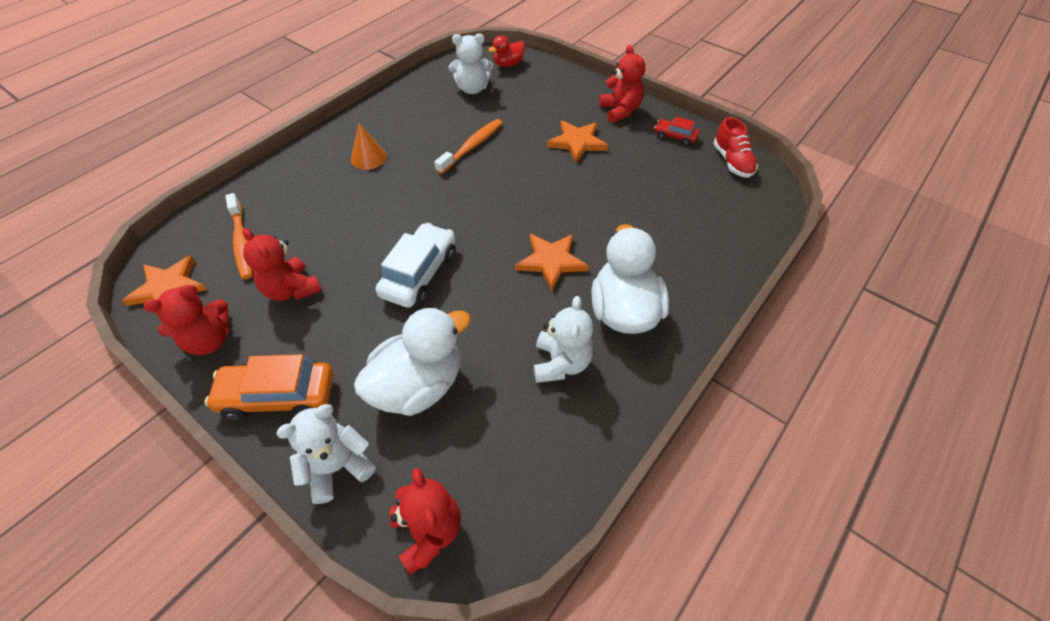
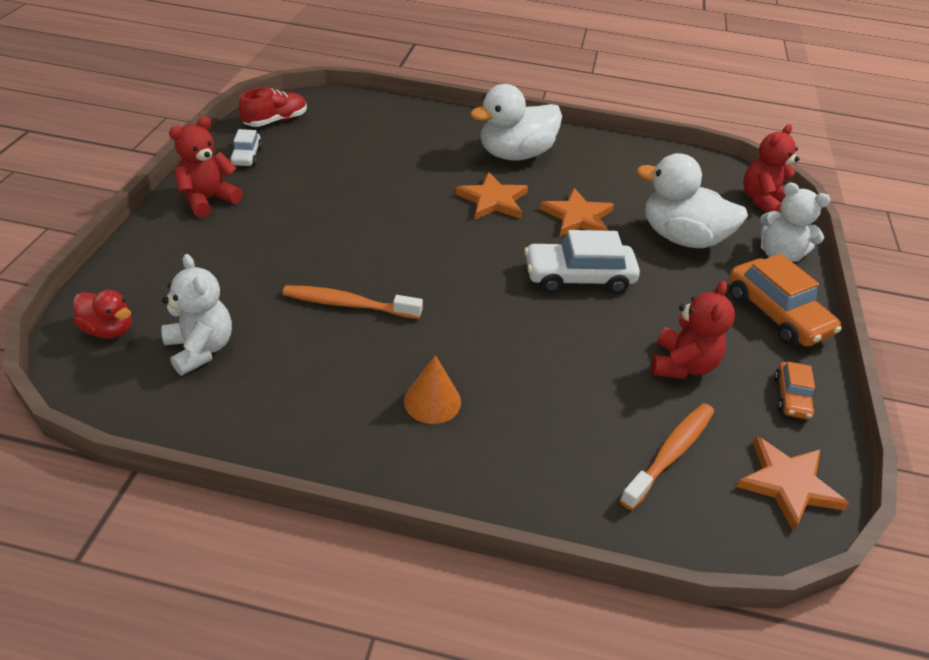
camera: 120 degrees left, 10 degrees down
(209, 340) = (791, 397): red teddy bear -> orange car
(561, 363) = (591, 174): white teddy bear -> none
(577, 142) = (293, 220): orange star -> orange star (578, 217)
(675, 136) = (247, 156): red car -> white car

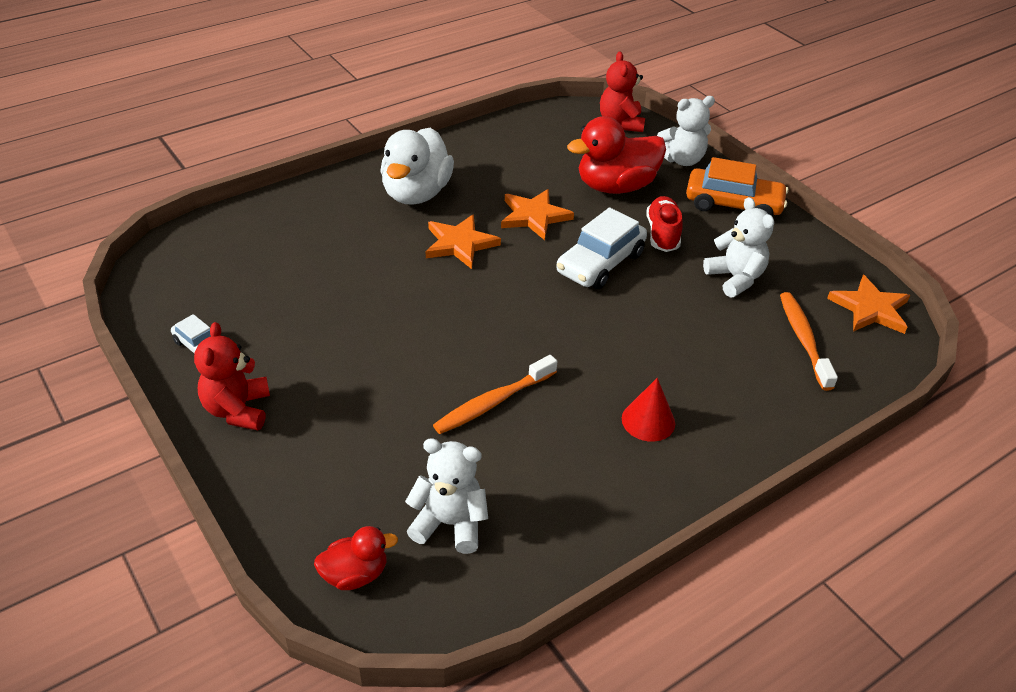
camera: 45 degrees left, 0 degrees up
(275, 121) = (166, 296): red shoe -> red shoe (662, 234)
(432, 401) = (648, 421): orange cone -> red cone
(681, 238) = (615, 186): white duck -> red duck
(682, 365) = (735, 278): red teddy bear -> white teddy bear
(791, 397) = (807, 254): orange car -> none

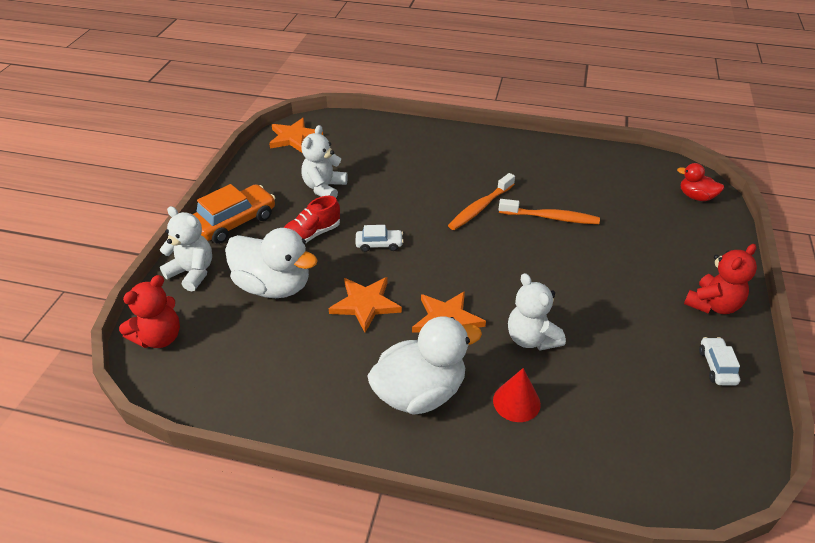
camera: 130 degrees left, 0 degrees up
(449, 523) = (631, 188): white teddy bear -> white teddy bear (531, 338)
(600, 263) = (379, 244): white car -> white car, size x0.54
(615, 186) = (273, 286): red duck -> white duck
(648, 421) = (483, 166): red cone -> red cone (516, 402)
(733, 204) = (234, 222): orange car -> orange car turned 75 degrees clockwise
(803, 339) = (351, 148): orange toothbrush -> orange toothbrush (480, 208)

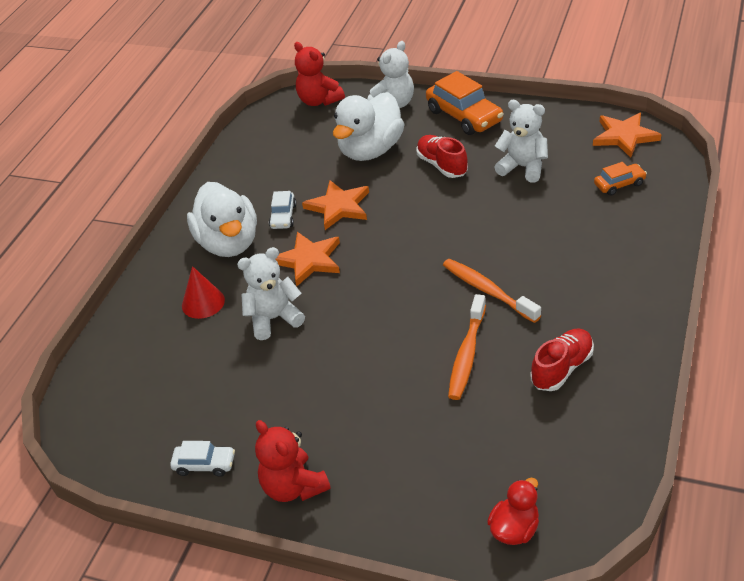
camera: 100 degrees right, 0 degrees up
(355, 143) = (619, 184): none -> orange car
(379, 244) = (425, 212): white car -> white car (283, 216)
(554, 175) = (562, 368): none -> red shoe

